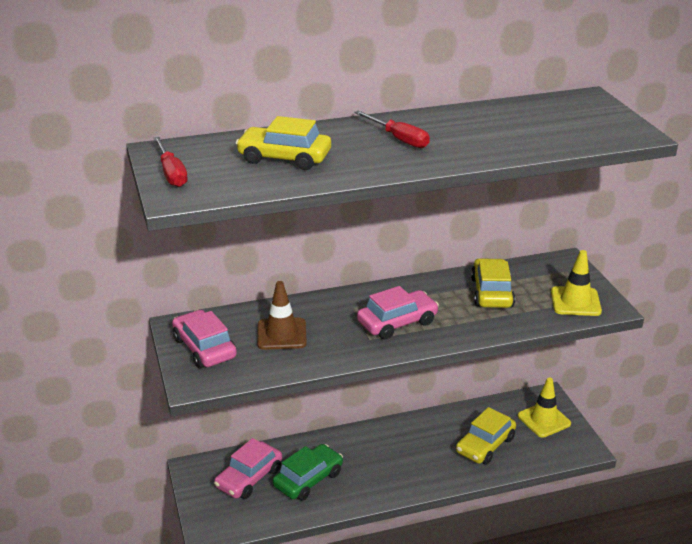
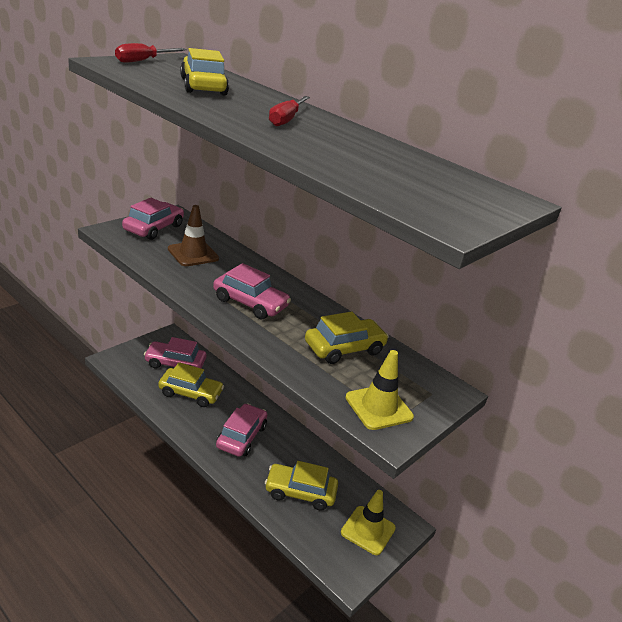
camera: 55 degrees right, 0 degrees up
(308, 479) = (190, 393): green car -> yellow car
(395, 461) = (241, 436): none -> pink car

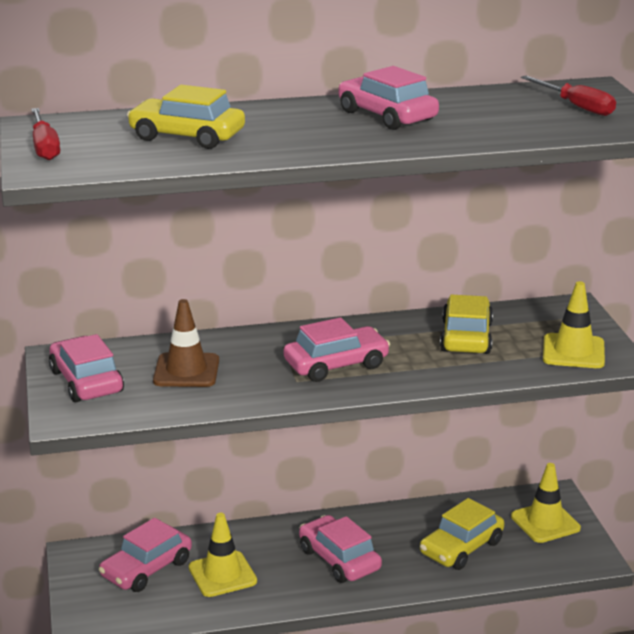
camera: 50 degrees left, 5 degrees down
(190, 393) = (222, 574): yellow car -> yellow traffic cone
(286, 119) = (335, 122): red screwdriver -> red screwdriver (576, 107)
(323, 133) = (387, 115): none -> pink car

